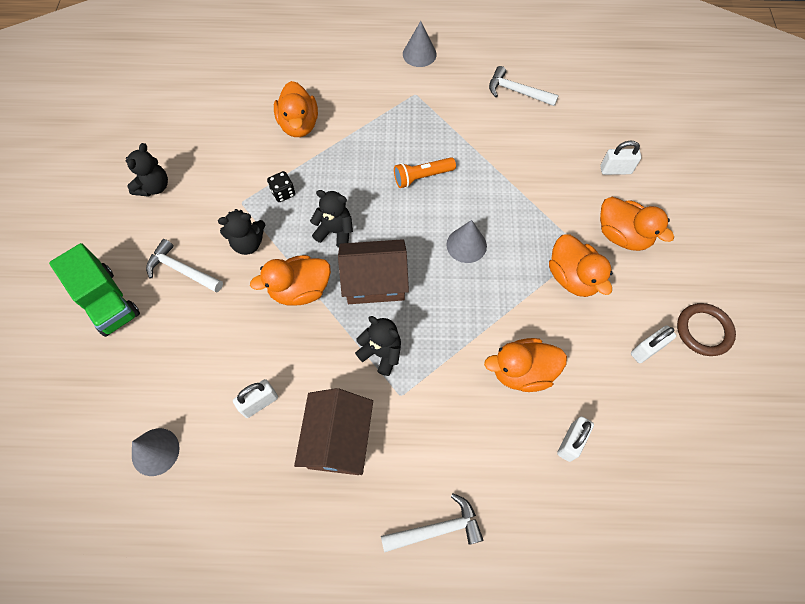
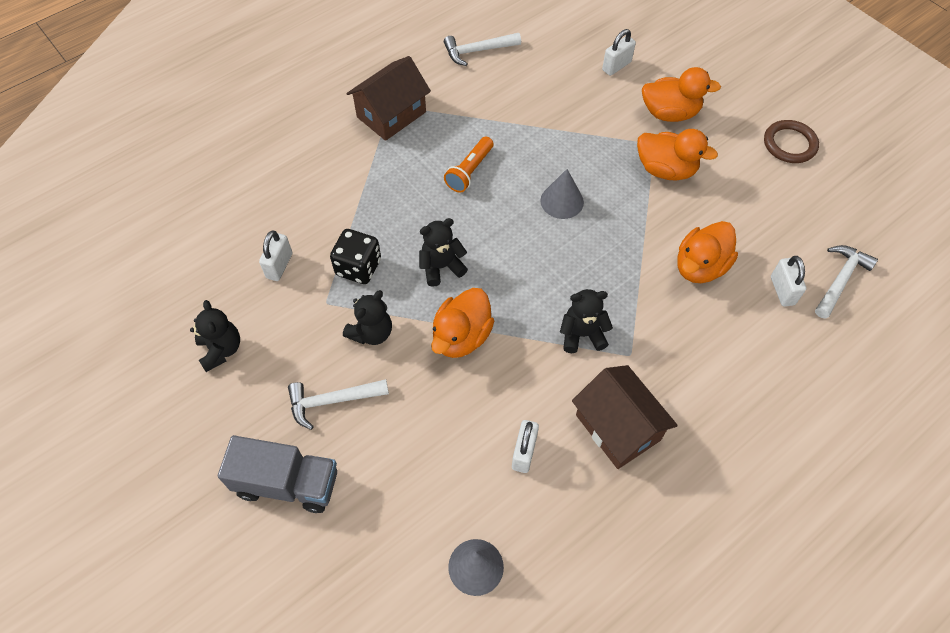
camera: 40 degrees left, 5 degrees down
(107, 301) = (287, 483): green truck -> grey truck
(283, 193) = (358, 267): black dice -> black dice, size x1.58
(299, 125) = (310, 199): orange duck -> none
(375, 282) = (518, 283): brown house -> brown house (391, 114)
(419, 54) = (359, 69): grey cone -> none
(437, 529) = (756, 429): white hammer -> white hammer (840, 280)
(646, 350) = (767, 185): white padlock -> white padlock (279, 266)

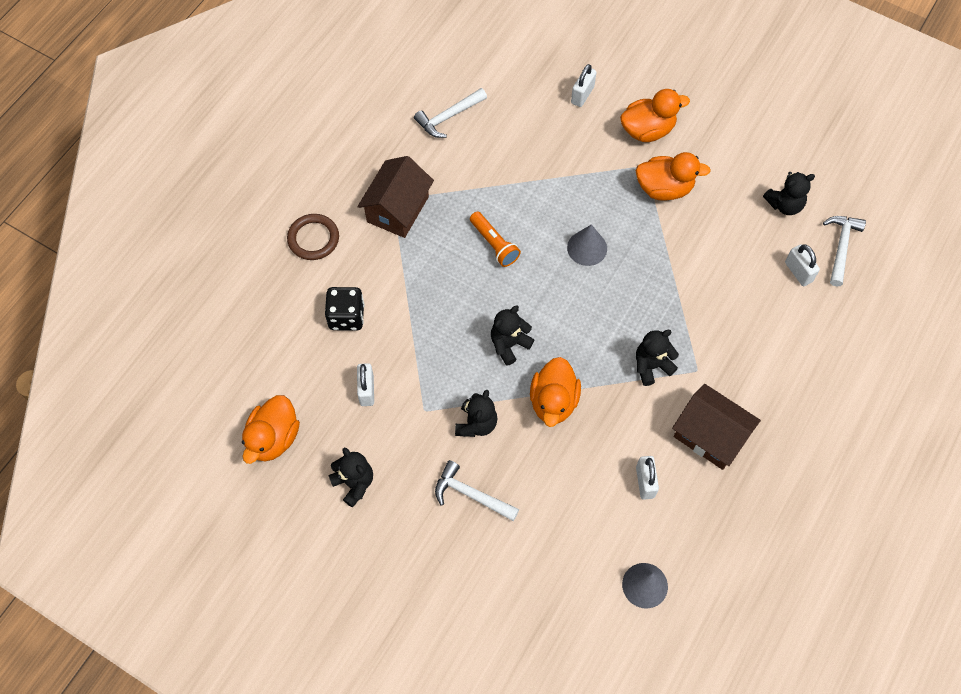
camera: 20 degrees left, 5 degrees up
(287, 483) = (467, 575): grey truck -> none
(332, 401) = (471, 494): white hammer -> white hammer turned 60 degrees clockwise
(358, 267) = (437, 369): black dice -> black dice (346, 316)
(469, 171) = (494, 244): orange flashlight -> orange flashlight turned 45 degrees counterclockwise
(700, 267) = (725, 272): orange duck -> orange duck (273, 438)
(789, 144) = (760, 130): brown ring -> brown ring (313, 239)
(790, 221) = (784, 205): none -> black teddy bear

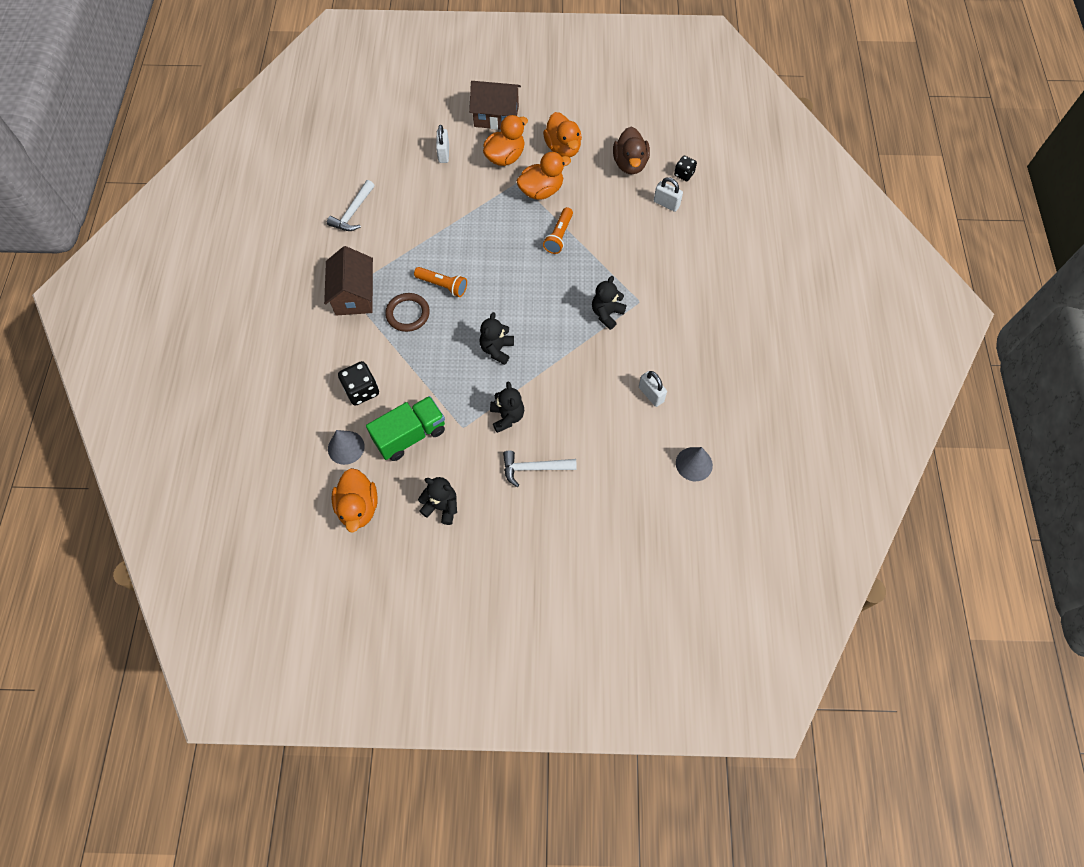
camera: 30 degrees left, 0 degrees up
(313, 239) = (301, 347): brown ring -> brown ring (408, 314)
(367, 390) = (410, 435): white padlock -> green truck
(553, 401) = (553, 373): orange duck -> orange duck (563, 148)
(587, 248) = (512, 256): grey cone -> grey cone (346, 447)
(652, 250) = (559, 236): none -> orange flashlight
(710, 435) = (675, 340): brown house -> brown house (496, 116)
(784, 205) = (630, 164): black teddy bear -> brown duck
(841, 247) = (684, 174): white hammer -> black dice

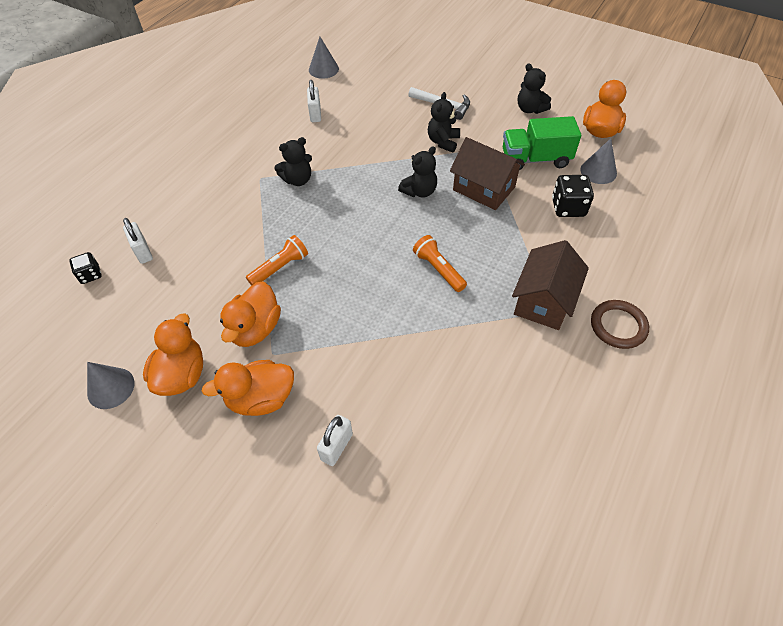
camera: 150 degrees left, 10 degrees down
(353, 213) = (506, 411): white hammer -> none
(408, 314) = (491, 256): brown ring -> brown ring (618, 326)
(496, 116) = (222, 476): brown house -> brown house (484, 188)
(541, 191) = (255, 329): orange duck -> orange duck turned 75 degrees counterclockwise
(597, 125) = (111, 388): none -> grey cone
(630, 164) = (130, 314): brown duck -> none

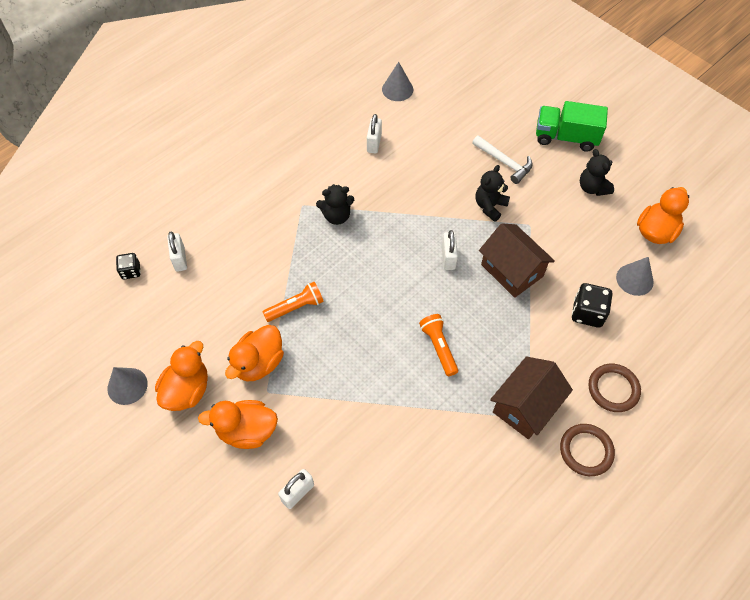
camera: 15 degrees right, 5 degrees up
(419, 191) = (448, 258): black teddy bear -> white padlock
(535, 159) = (575, 249): green truck -> green truck (566, 137)
(619, 265) = (613, 389): none -> brown ring

